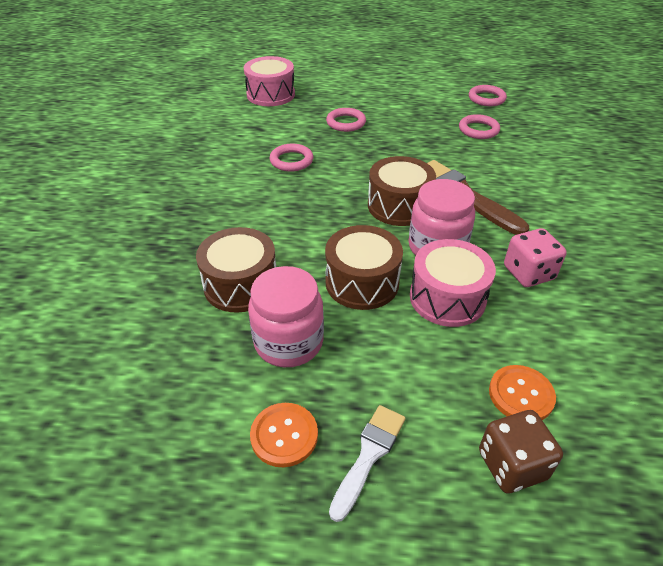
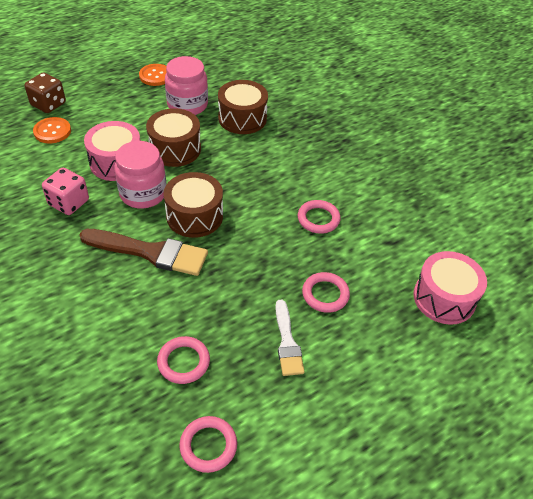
camera: 140 degrees right, 5 degrees up
(369, 455) = (114, 84): white brush -> white brush (287, 342)

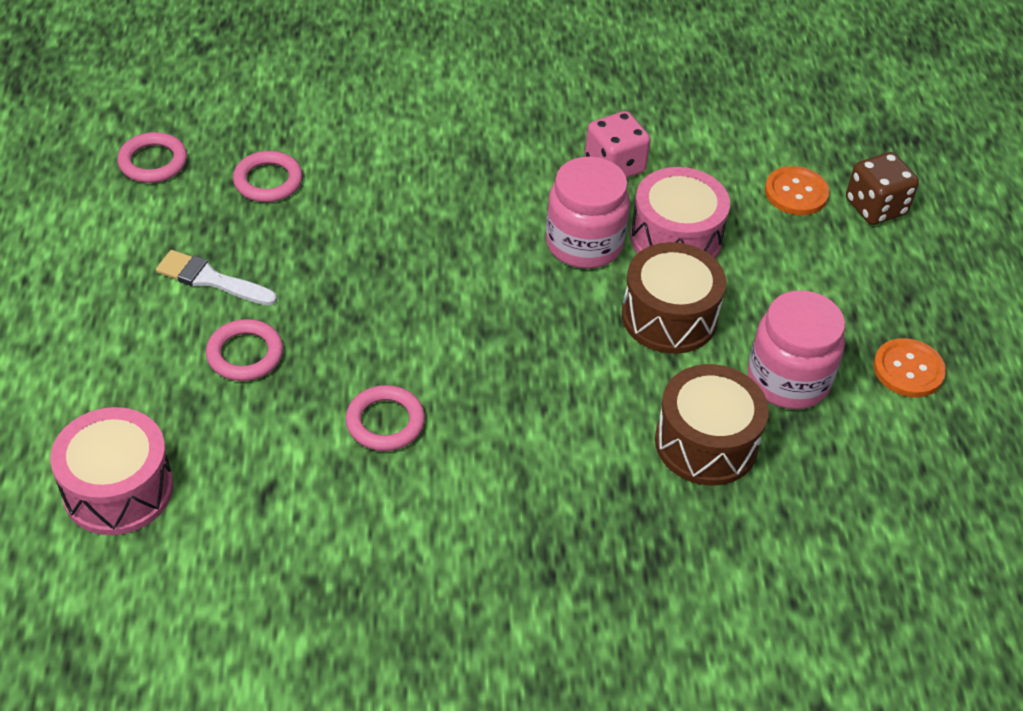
camera: 120 degrees right, 0 degrees up
(150, 252) = (461, 212): brown brush -> none
(194, 216) = (498, 280): brown drum -> none

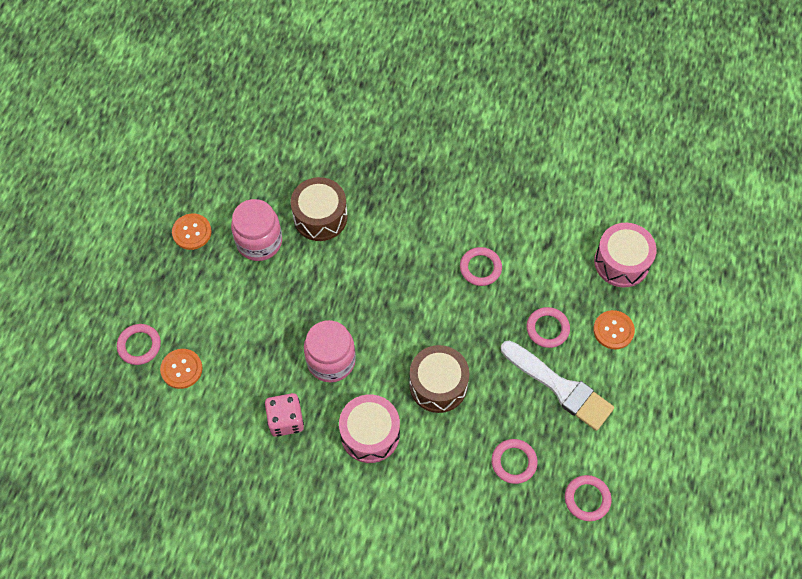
camera: 160 degrees left, 15 degrees up
(127, 375) = (613, 330): none -> orange button
(211, 279) = (560, 387): white brush -> white brush, size x1.65
(669, 317) = (304, 297): brown drum -> brown drum (438, 385)
(675, 238) = (274, 351): pink drum -> pink drum (370, 434)
(875, 207) = (139, 345): brown dice -> pink ring

